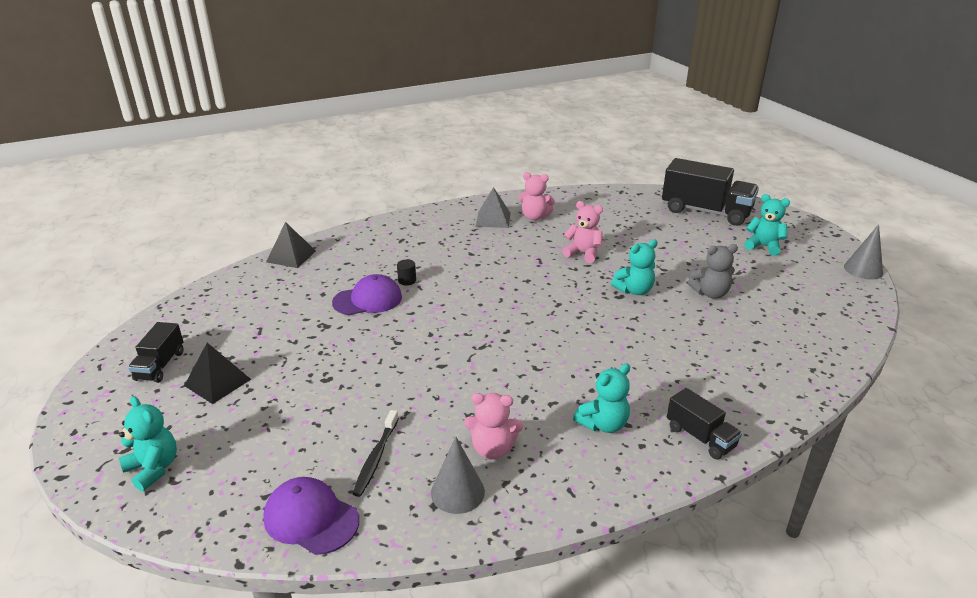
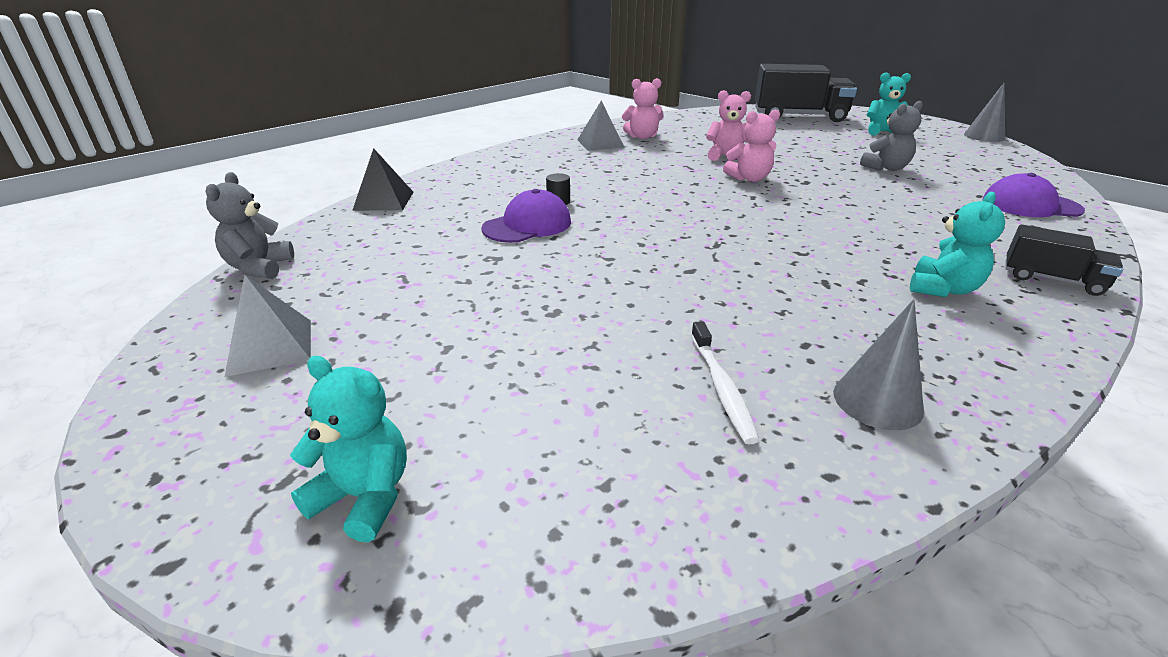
camera: 20 degrees left, 0 degrees up
(160, 365) = (270, 346): black truck -> grey pyramid
(185, 303) = (259, 268): none -> grey teddy bear
(217, 382) = (388, 348): black pyramid -> none
(311, 518) = (714, 497): purple cap -> purple cap (1030, 205)
(376, 458) = (721, 388): black toothbrush -> white toothbrush
(492, 449) = (857, 341): pink teddy bear -> pink teddy bear (749, 178)
(634, 290) = (814, 176): turquoise teddy bear -> none

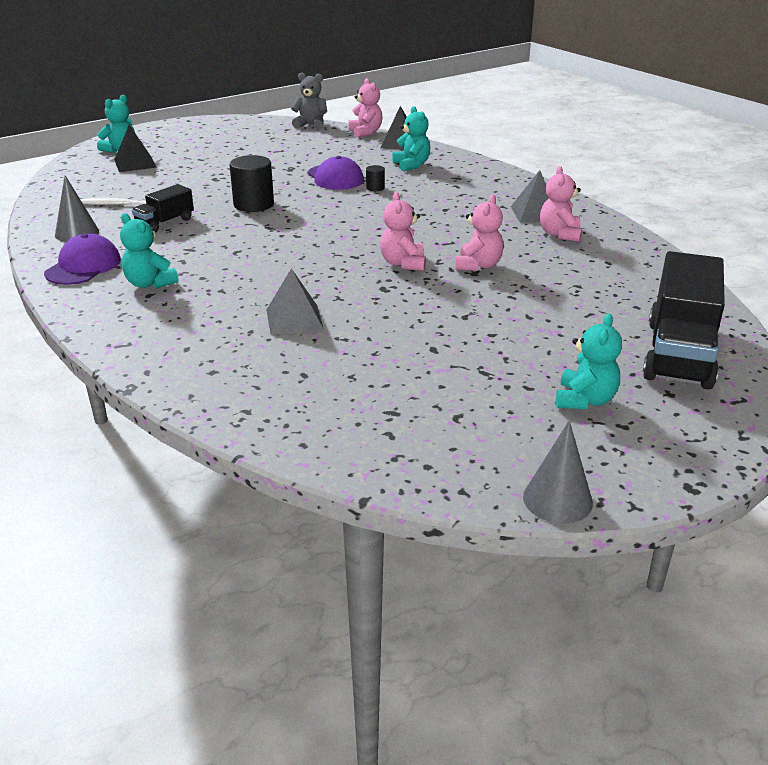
camera: 100 degrees right, 0 degrees up
(270, 346) = (228, 133): grey pyramid -> grey pyramid (294, 319)
(325, 223) = (365, 132): none -> pink teddy bear
(474, 190) = (411, 165): none -> turquoise teddy bear
(479, 434) = (135, 163): none -> black pyramid
(649, 263) = (253, 204): none -> black cylinder
(886, 168) = (413, 347): grey teddy bear -> none
(1030, 205) = (261, 394): purple cap -> purple cap (83, 266)
(1052, 280) = (125, 330): black truck -> black truck (165, 223)

